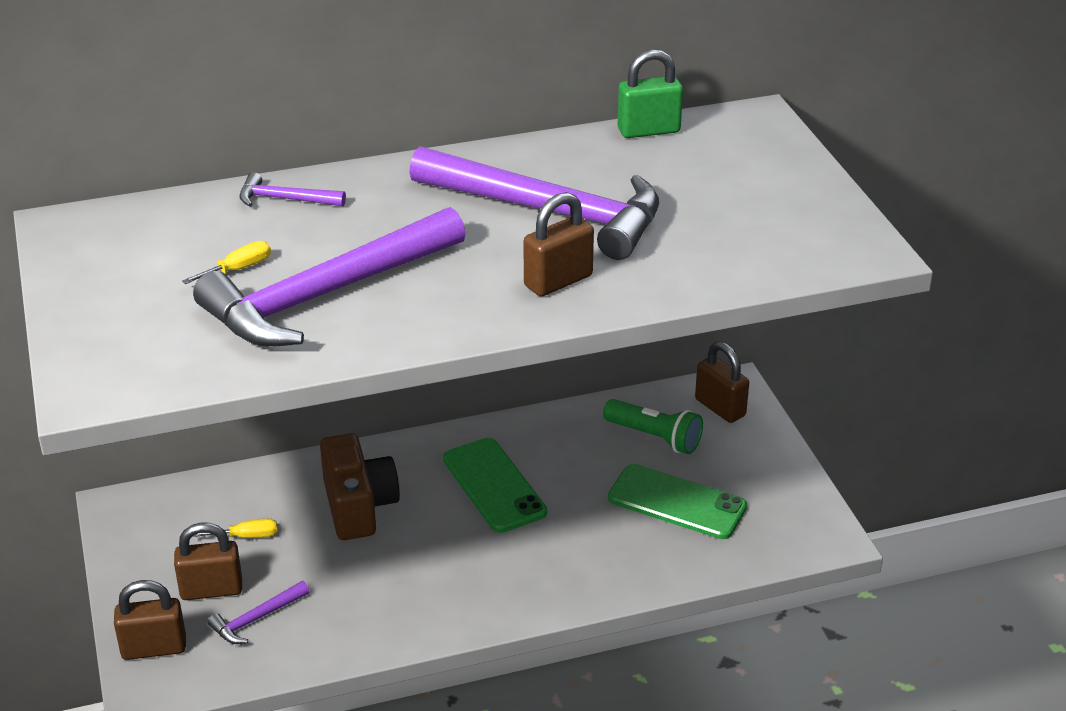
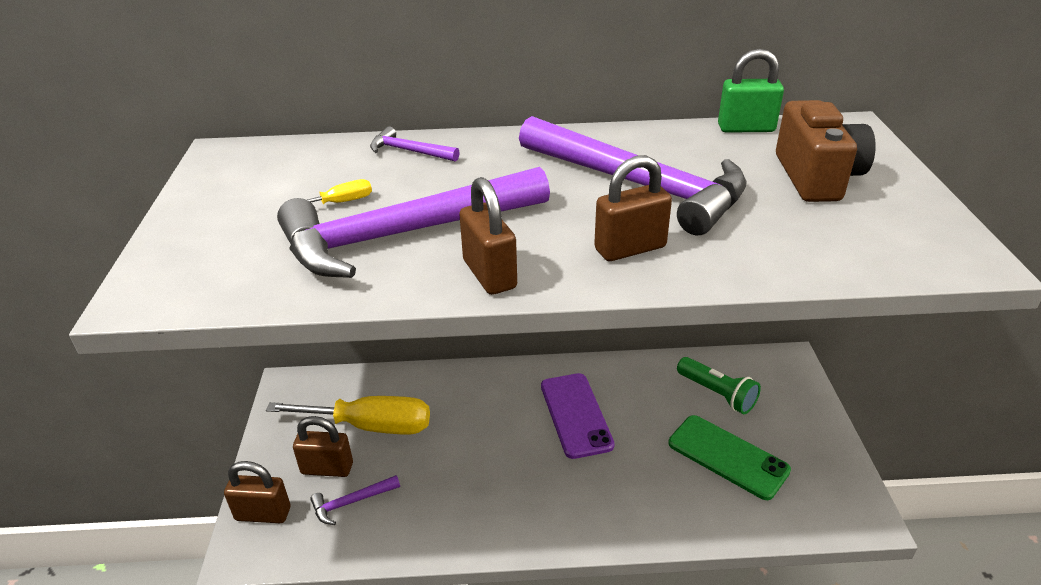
camera: 15 degrees right, 0 degrees up
(247, 536) = (371, 426): yellow screwdriver -> yellow screwdriver, size x2.43
(358, 506) = (464, 415): brown camera -> brown camera (816, 177)
(493, 485) = (575, 415): green phone -> purple phone
(720, 407) = (776, 376): brown padlock -> brown padlock (489, 274)

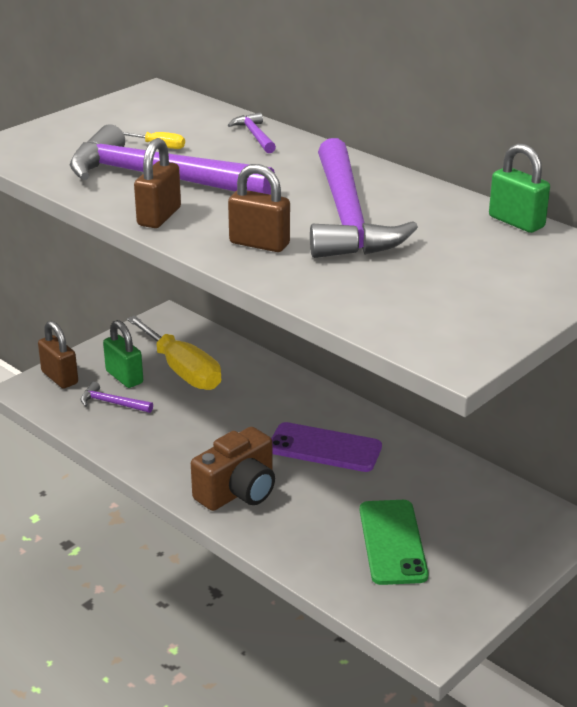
camera: 45 degrees right, 5 degrees down
(327, 468) = (124, 377): brown padlock -> green padlock
(575, 415) = (324, 448): purple phone -> purple phone turned 75 degrees clockwise
(717, 394) = (458, 504): green flashlight -> none
(816, 177) = (482, 271): brown camera -> brown camera (238, 491)

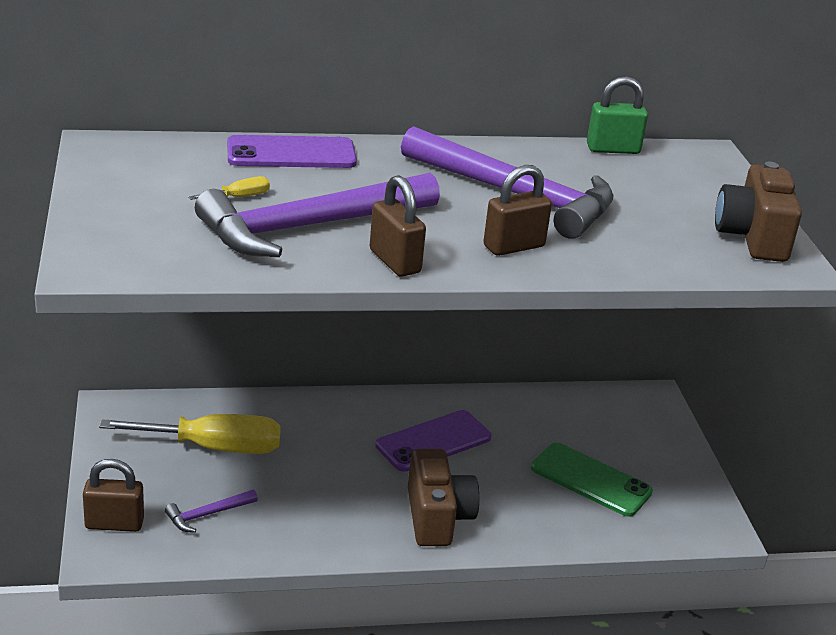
camera: 55 degrees left, 0 degrees up
(124, 377) = (174, 485): green padlock -> none
(255, 135) = (291, 153): purple hammer -> purple phone
(473, 324) = (752, 237): none -> brown camera

